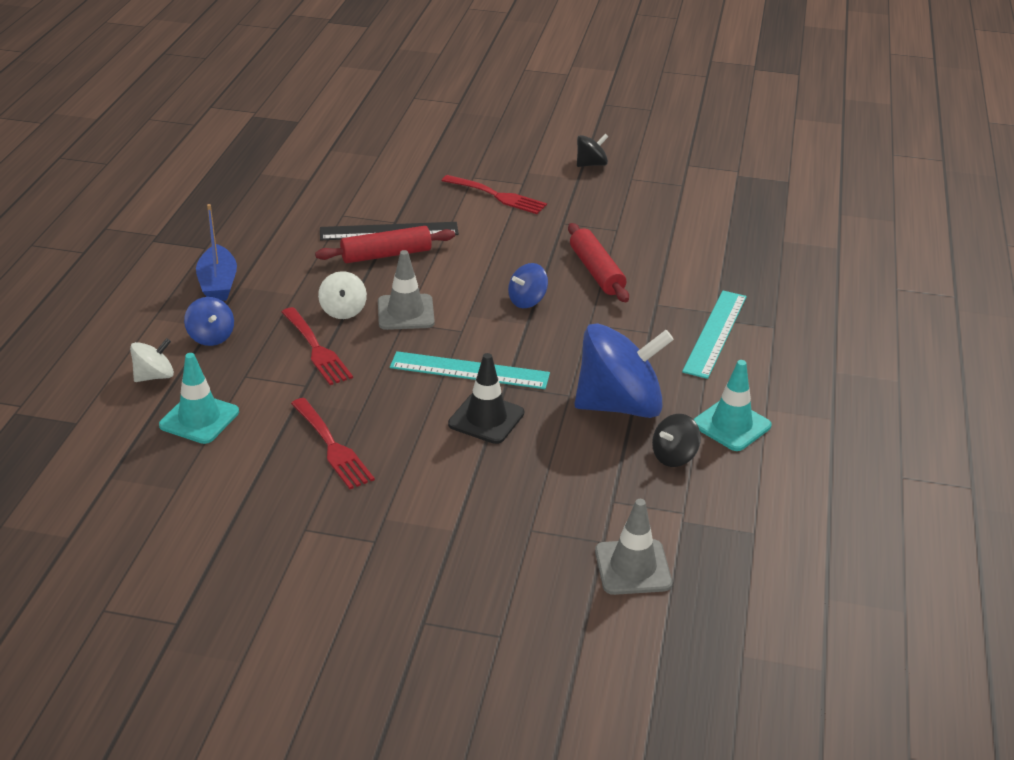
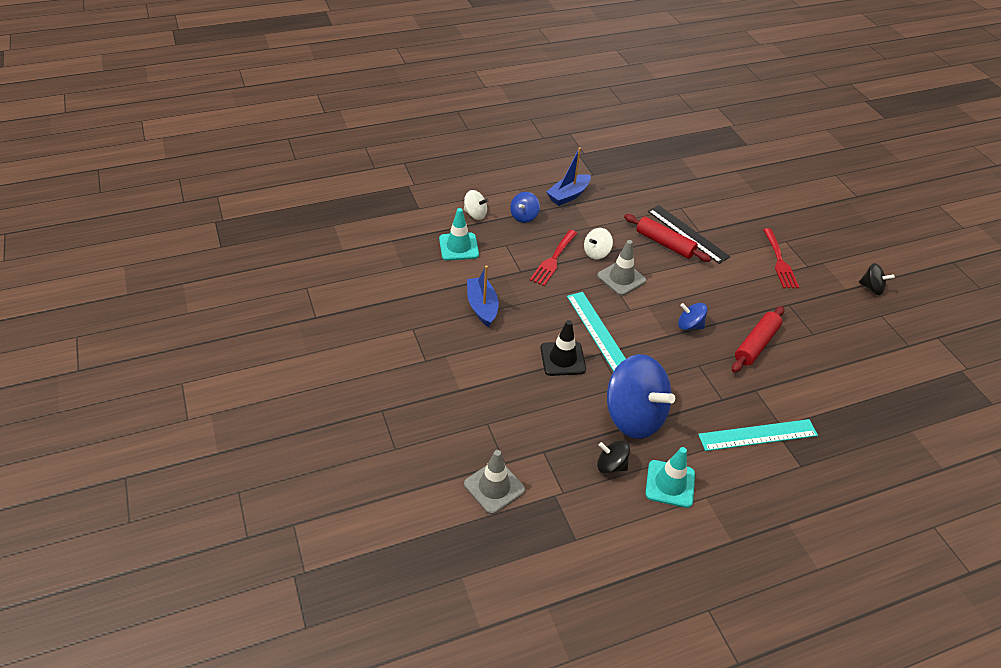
camera: 55 degrees right, 10 degrees up
(332, 447) = (482, 307): red fork -> blue boat

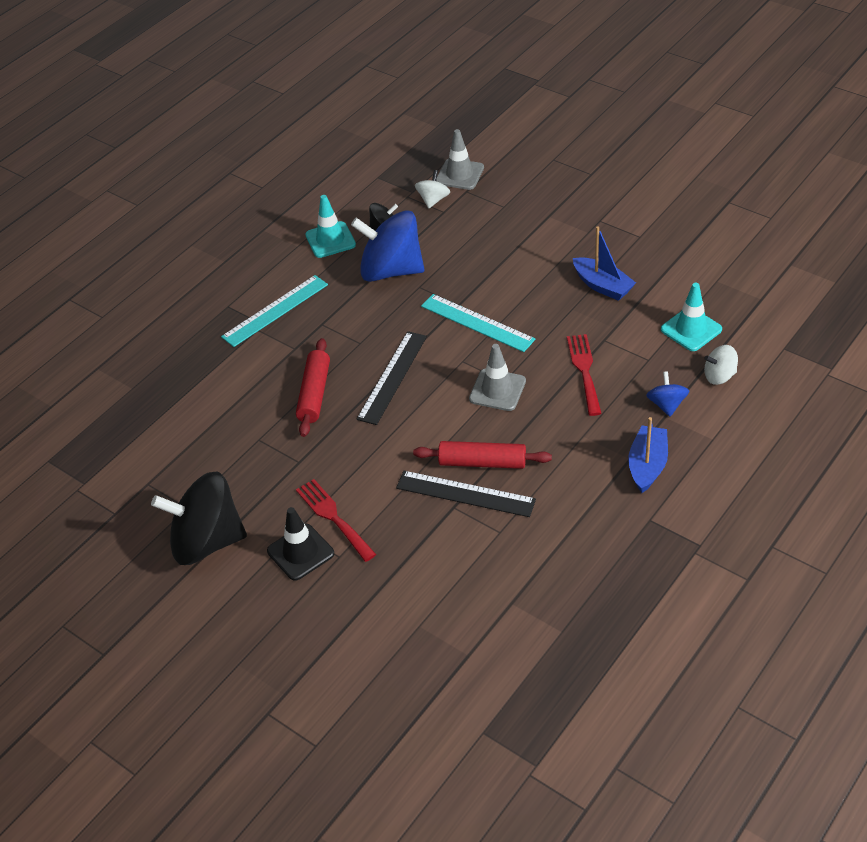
camera: 155 degrees right, 0 degrees up
(562, 359) = (487, 282): black traffic cone -> black traffic cone (300, 552)
(596, 253) = (548, 405): white spinning top -> white spinning top (433, 200)
(689, 325) = (392, 377): blue spinning top -> black ruler
(871, 288) = (207, 541): black spinning top -> black spinning top, size x2.17

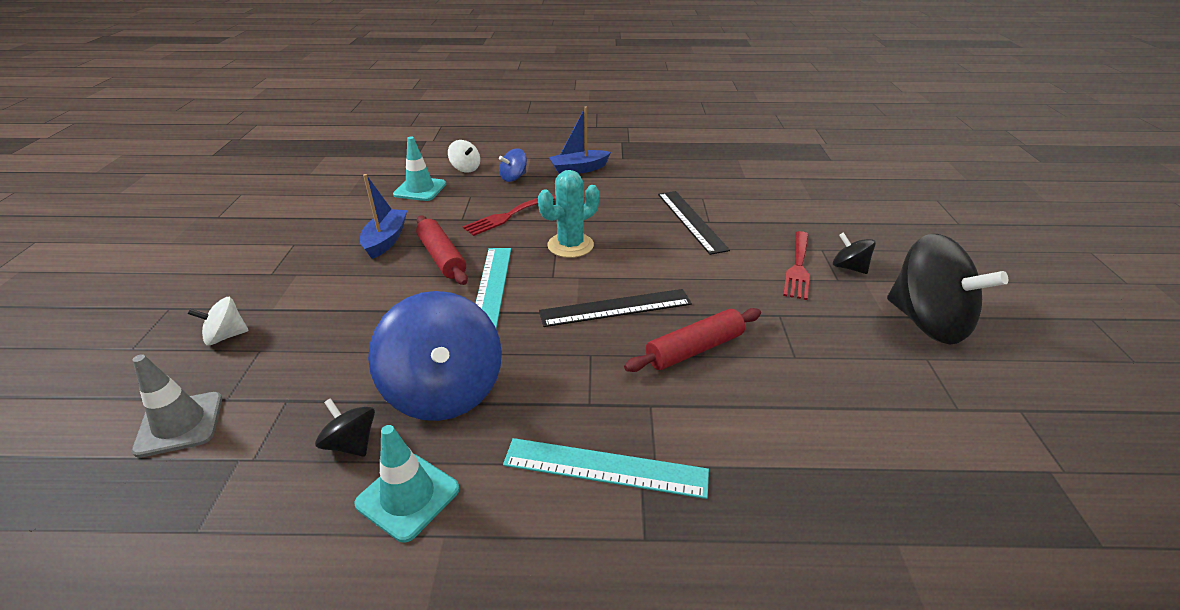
camera: 130 degrees left, 10 degrees down
(300, 552) = (849, 267): black traffic cone -> black spinning top
(433, 200) = (258, 423): white spinning top -> white spinning top (226, 336)
(482, 462) = (654, 225): red rolling pin -> red rolling pin (442, 257)
(497, 390) = (570, 245): grey traffic cone -> turquoise cactus

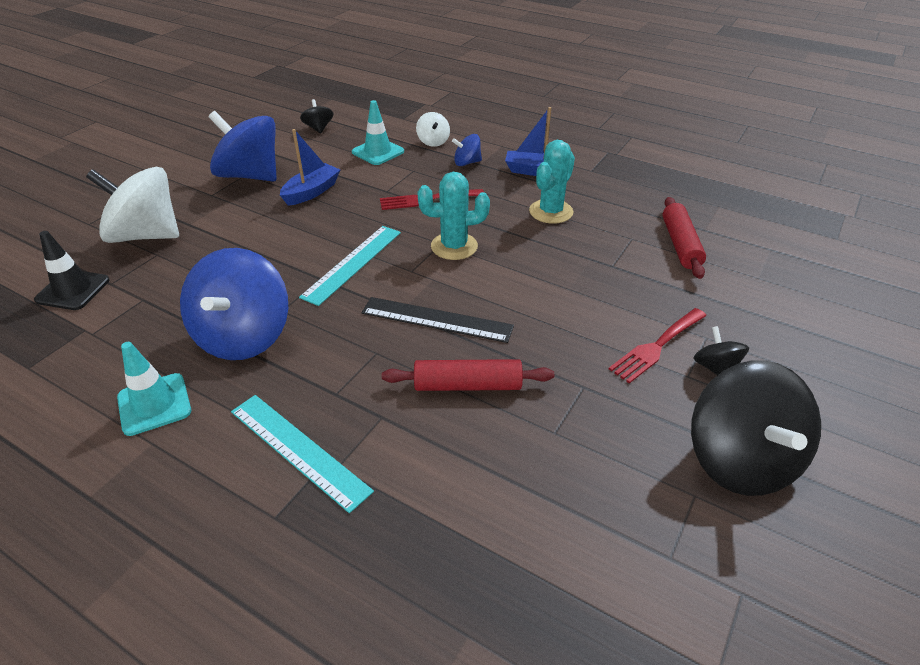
camera: 30 degrees right, 5 degrees up
(179, 424) = (73, 290): grey traffic cone -> black traffic cone
(226, 336) = (146, 235): white spinning top -> white spinning top, size x2.17
(301, 244) = (250, 175): none -> blue spinning top
(351, 443) = (153, 349): black spinning top -> black spinning top (318, 128)
(442, 257) = (339, 222): red rolling pin -> red rolling pin (680, 244)
(622, 196) = (551, 212): none -> turquoise cactus
(691, 221) = (594, 259): black ruler -> none

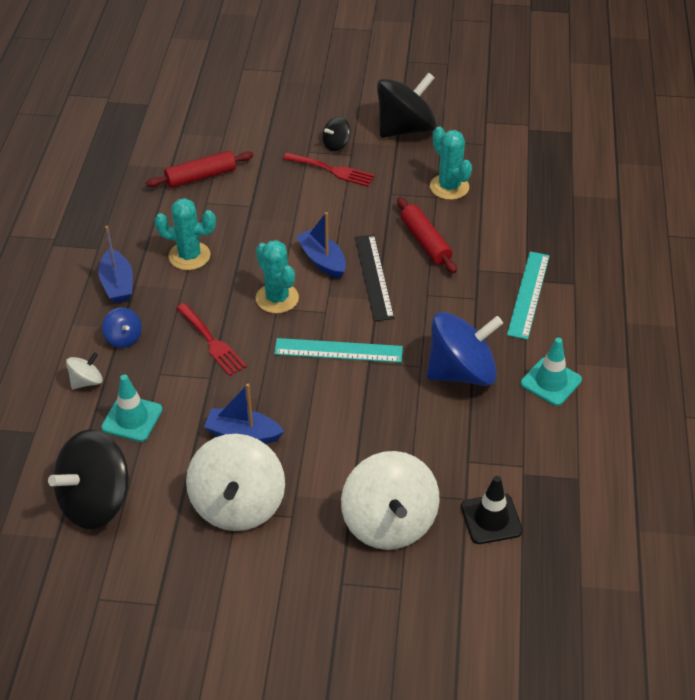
camera: 115 degrees left, 5 degrees up
(250, 175) = (238, 505): blue spinning top -> white spinning top
(318, 128) = (96, 501): black spinning top -> black spinning top, size x2.17
(490, 290) = (322, 260): none -> blue boat
(570, 457) = (449, 187): none -> turquoise cactus

